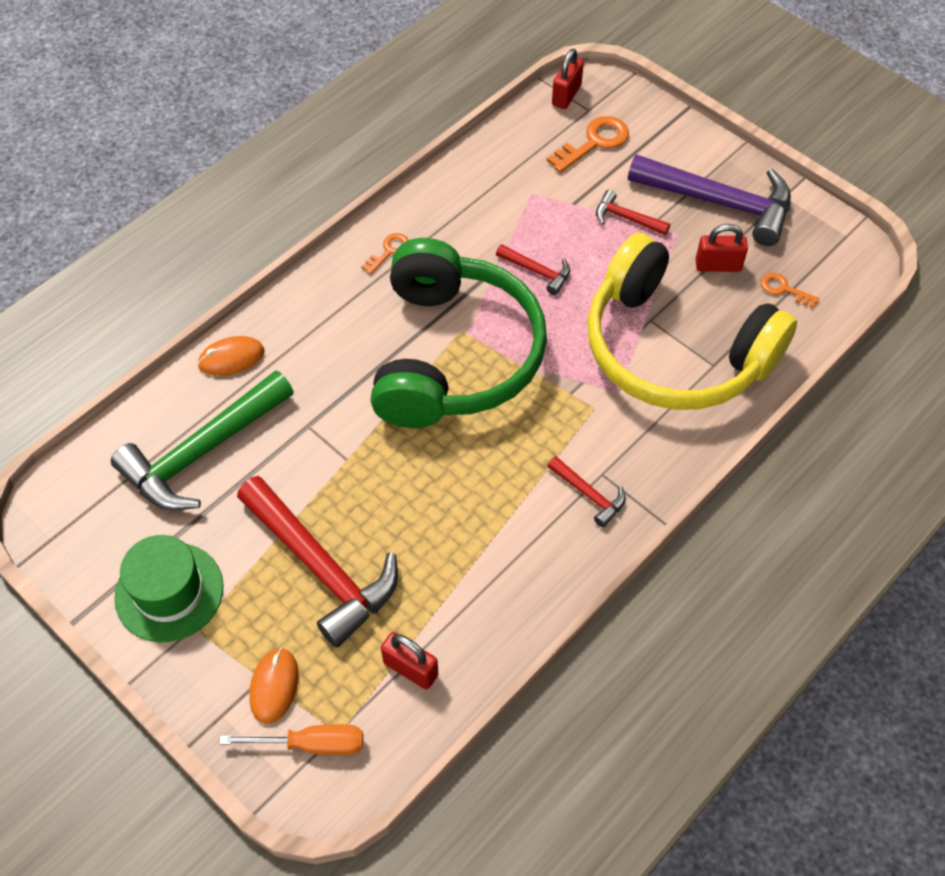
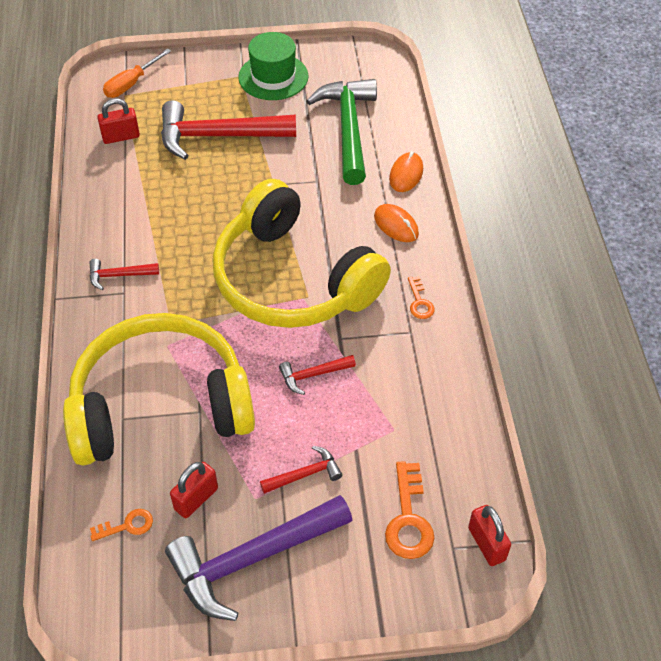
camera: 130 degrees right, 5 degrees down
(274, 686) = (176, 86): orange mouse -> orange mouse (396, 225)
(453, 355) = (293, 279): green headphones -> yellow headphones

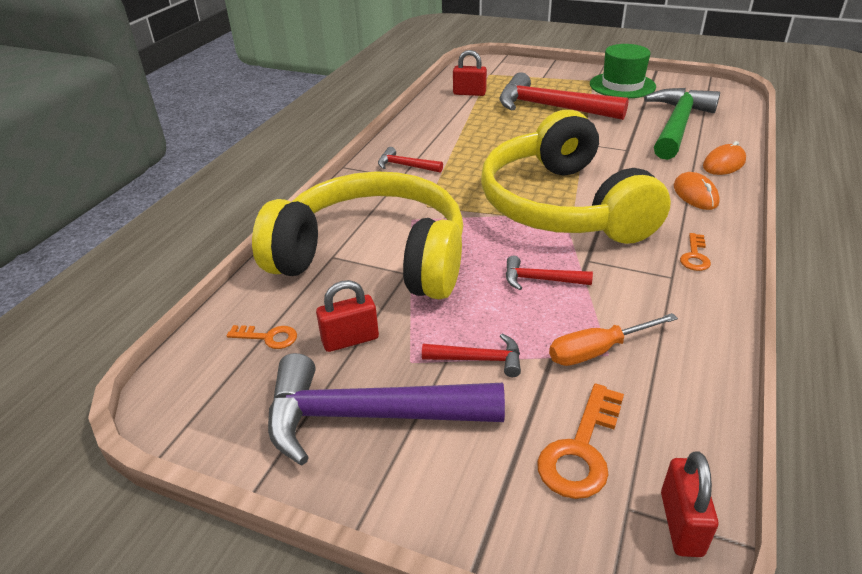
camera: 30 degrees right, 15 degrees down
(131, 84) = (499, 70): orange screwdriver -> orange screwdriver (597, 351)

